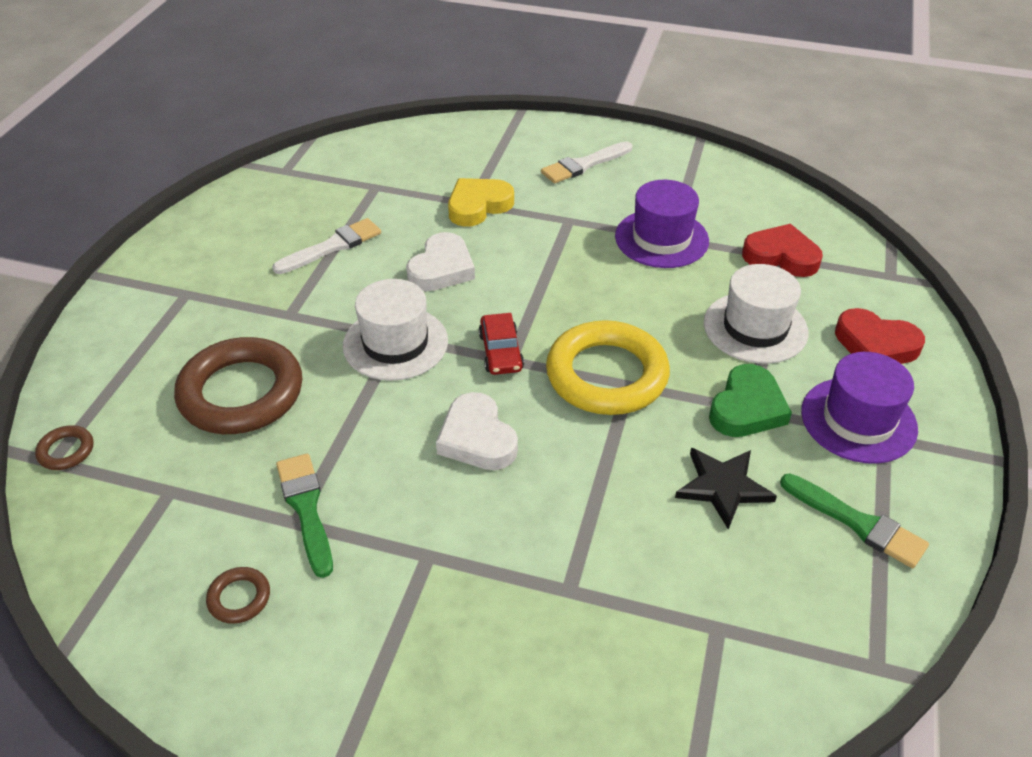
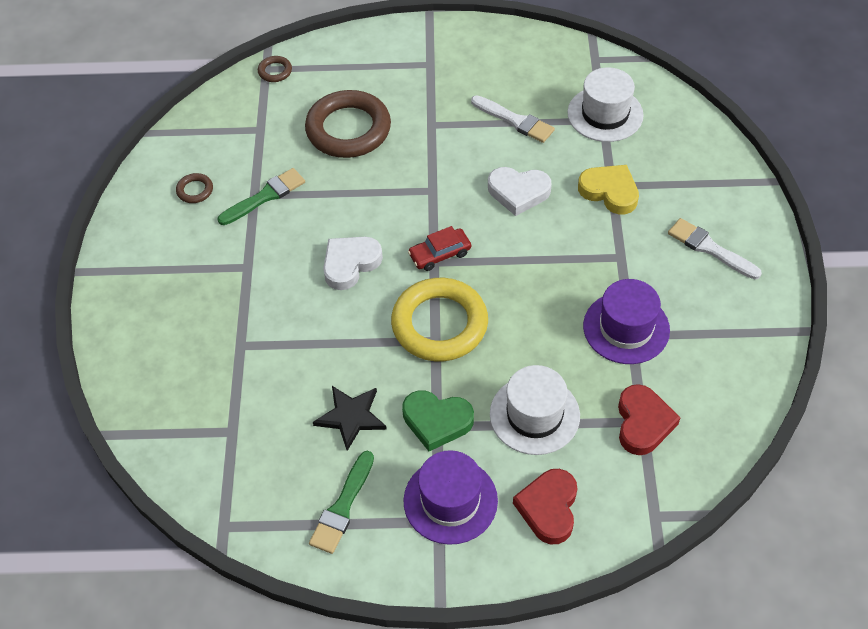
camera: 75 degrees right, 10 degrees up
(395, 343) = (425, 191): white hat -> white hat (605, 114)

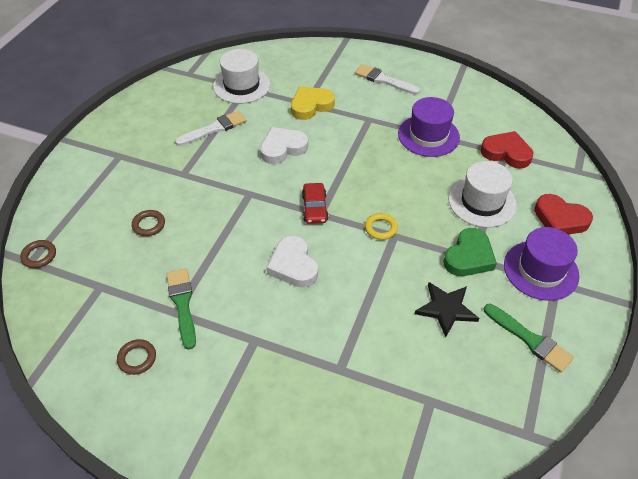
camera: 70 degrees left, 5 degrees down
(348, 129) = (149, 225): brown ring -> brown ring, size x0.42
(439, 324) = (381, 228): yellow ring -> yellow ring, size x0.42
(518, 192) = (283, 148): white heart -> white heart turned 150 degrees counterclockwise
(709, 248) = (383, 80): white brush -> white brush turned 60 degrees clockwise

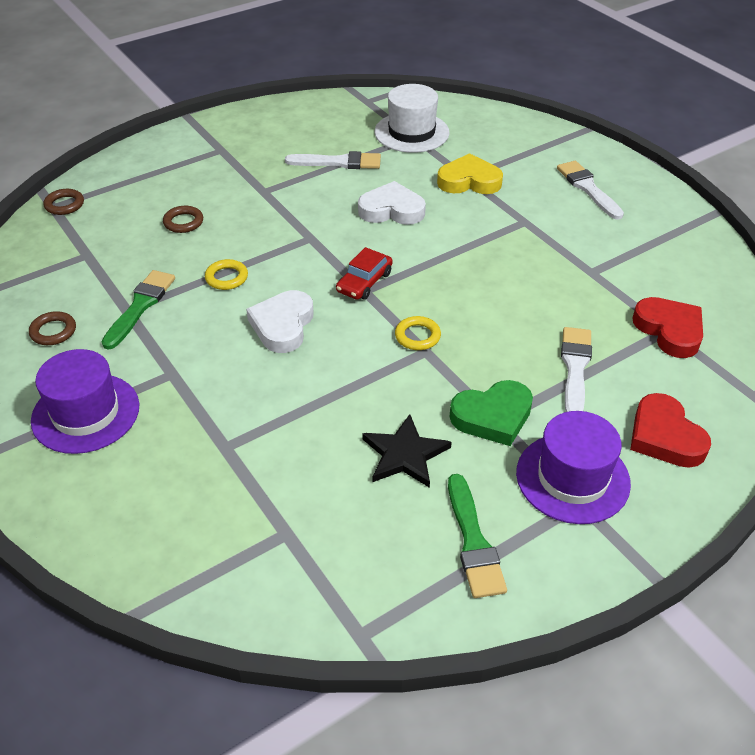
camera: 35 degrees right, 5 degrees down
(222, 251) = (226, 277): none -> yellow ring
(428, 135) = (582, 268): purple hat -> purple hat (85, 413)
(482, 202) = (575, 368): white hat -> white brush

